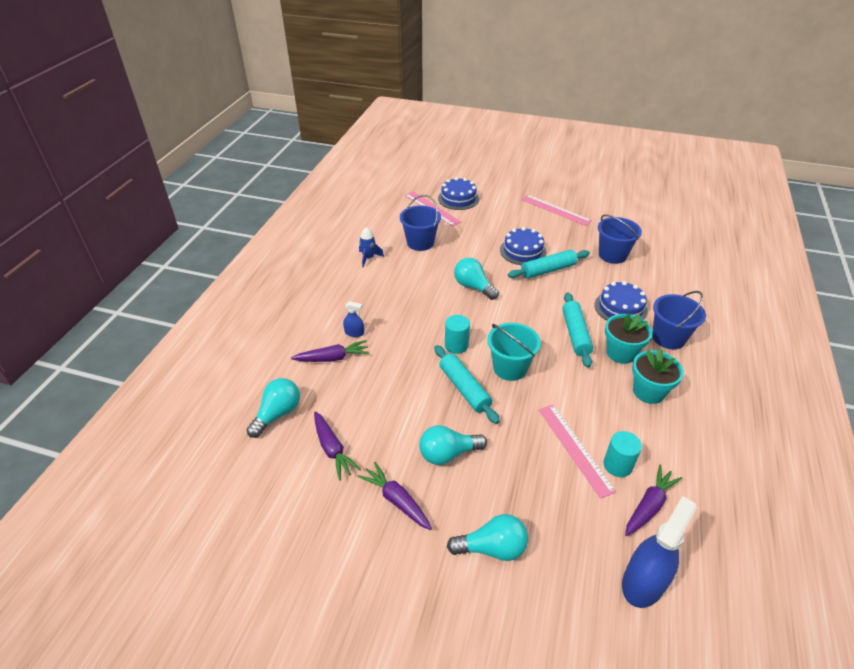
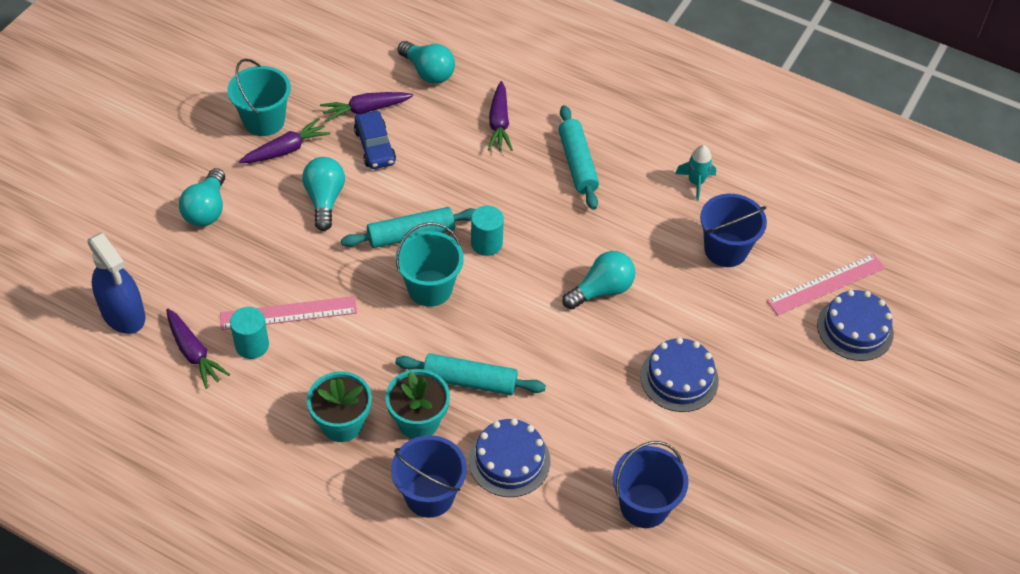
camera: 100 degrees right, 10 degrees up
(354, 333) = (538, 148): blue spray bottle -> none
(362, 531) = (264, 121): none -> turquoise bucket
(368, 258) = (696, 182): blue rocket -> turquoise rocket
(376, 432) = (375, 147): none -> blue car
(548, 270) = (622, 397): turquoise rolling pin -> turquoise rolling pin (577, 163)
(555, 210) = (800, 468): pink ruler -> none

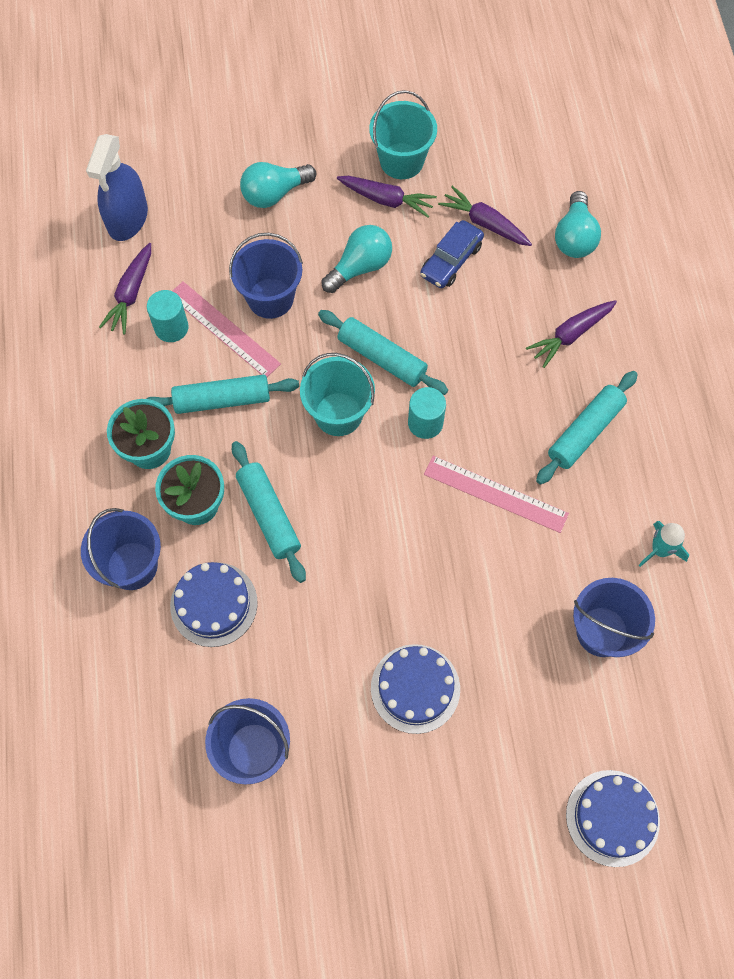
camera: 55 degrees right, 15 degrees up
(293, 268) = (270, 298): none -> blue bucket
(347, 351) = (222, 400): none -> turquoise rolling pin
(601, 290) = (457, 554): turquoise light bulb -> none
(826, 284) = (644, 754): pink ruler -> pink ruler (495, 494)

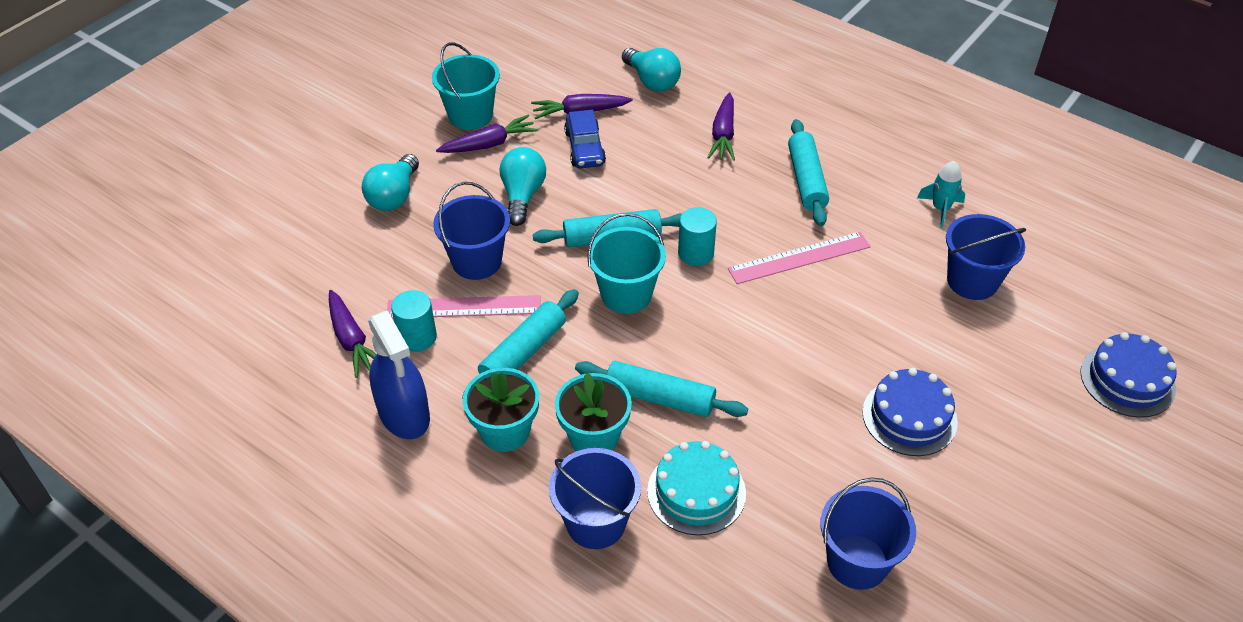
camera: 45 degrees left, 20 degrees down
(128, 218) = (283, 292): blue spray bottle -> blue spray bottle (404, 414)
(214, 604) = (696, 492): blue cake -> turquoise cake

